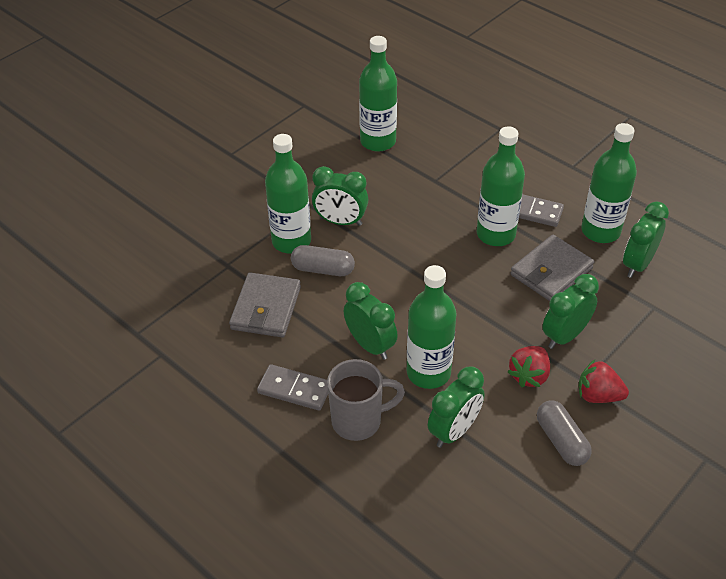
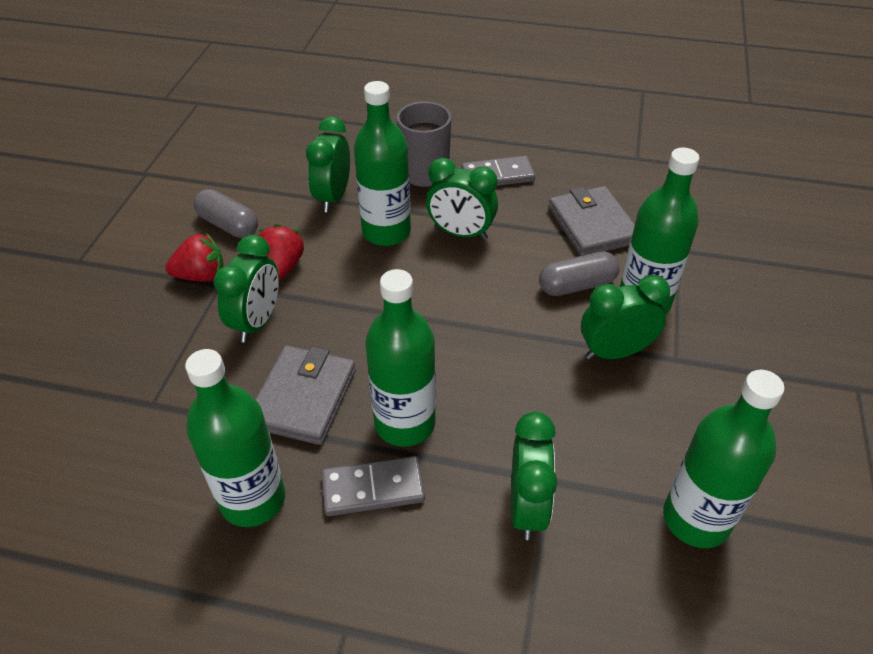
camera: 150 degrees right, 0 degrees up
(637, 264) = (183, 462): green clock -> green clock (527, 507)

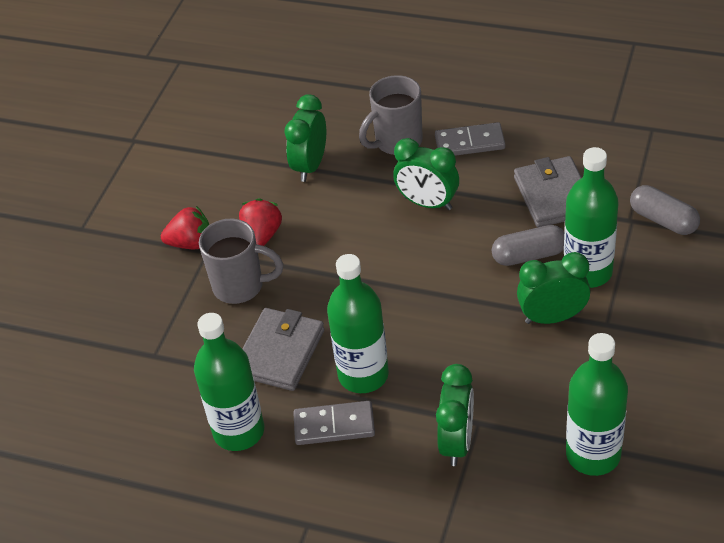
camera: 10 degrees right, 0 degrees up
(228, 225) = (213, 194): grey capsule -> grey capsule (663, 220)
(257, 322) = (240, 286): green clock -> grey mug
(386, 232) = (358, 201): green bottle -> none

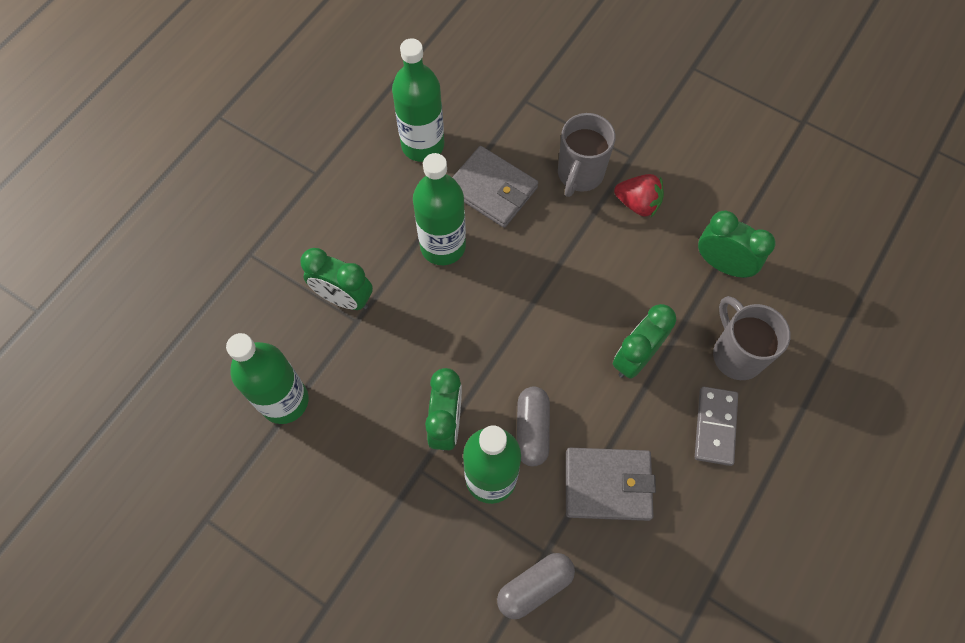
camera: 100 degrees right, 20 degrees up
(191, 243) = (646, 146): red strawberry -> none
(334, 425) = (399, 212): grey domino -> none

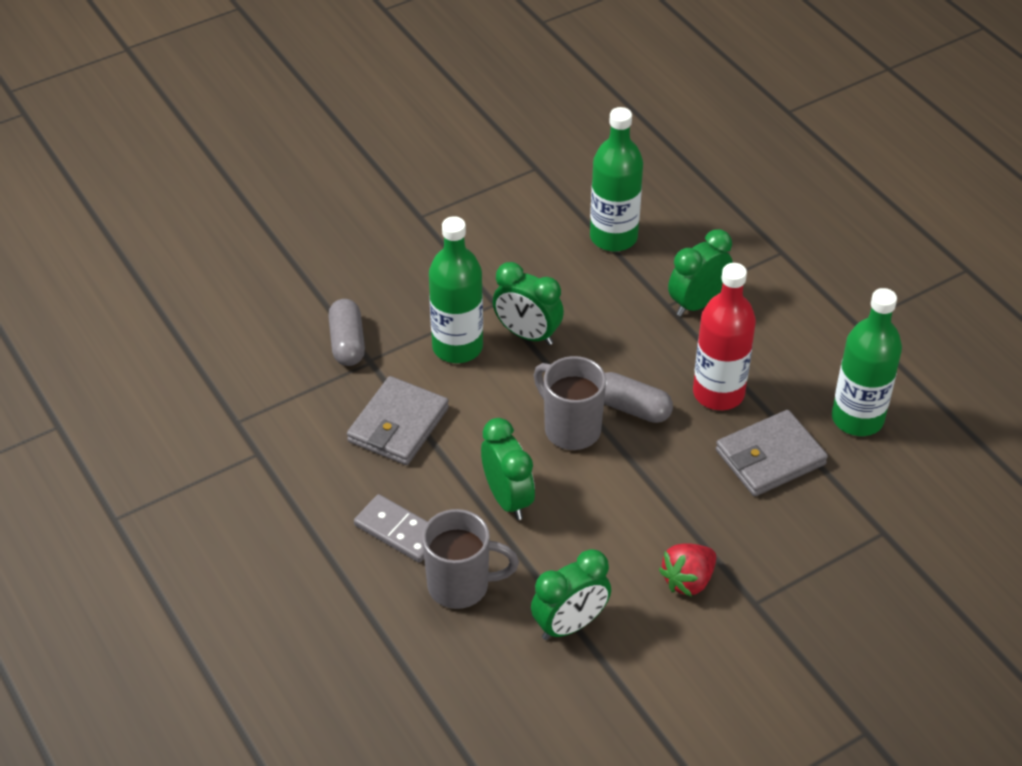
camera: 115 degrees right, 20 degrees down
(443, 246) = (718, 393): green bottle -> red bottle
(532, 429) = (483, 391): grey capsule -> grey capsule (632, 408)
(579, 175) = (753, 542): grey mug -> grey mug (570, 428)

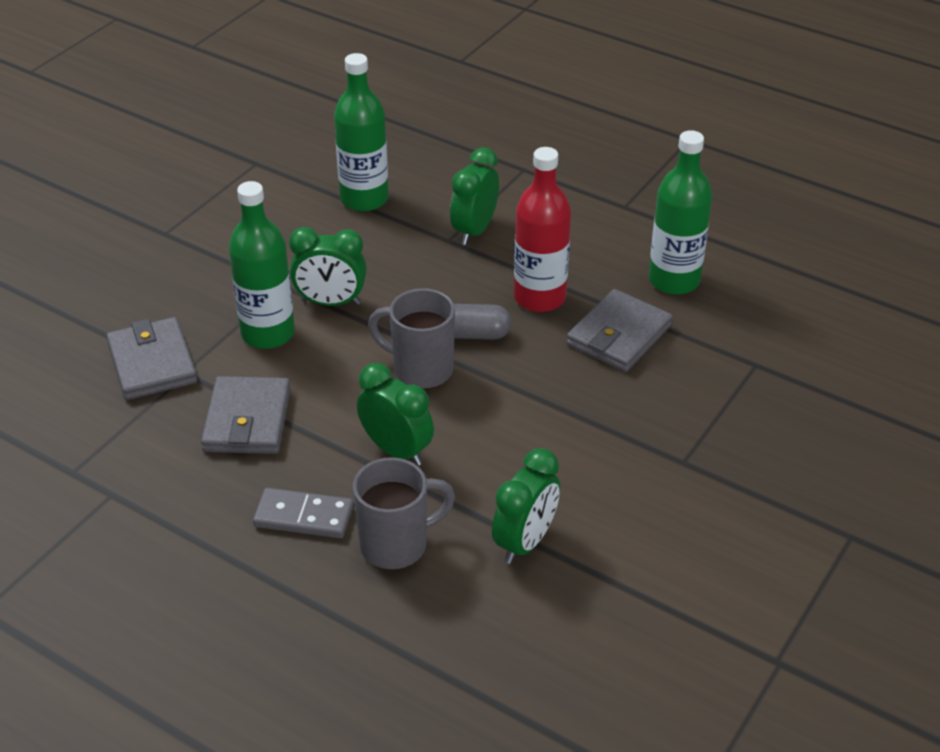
camera: 25 degrees left, 5 degrees down
(347, 343) = (152, 363): grey capsule -> grey wallet
(688, 580) = (611, 463): red strawberry -> none

